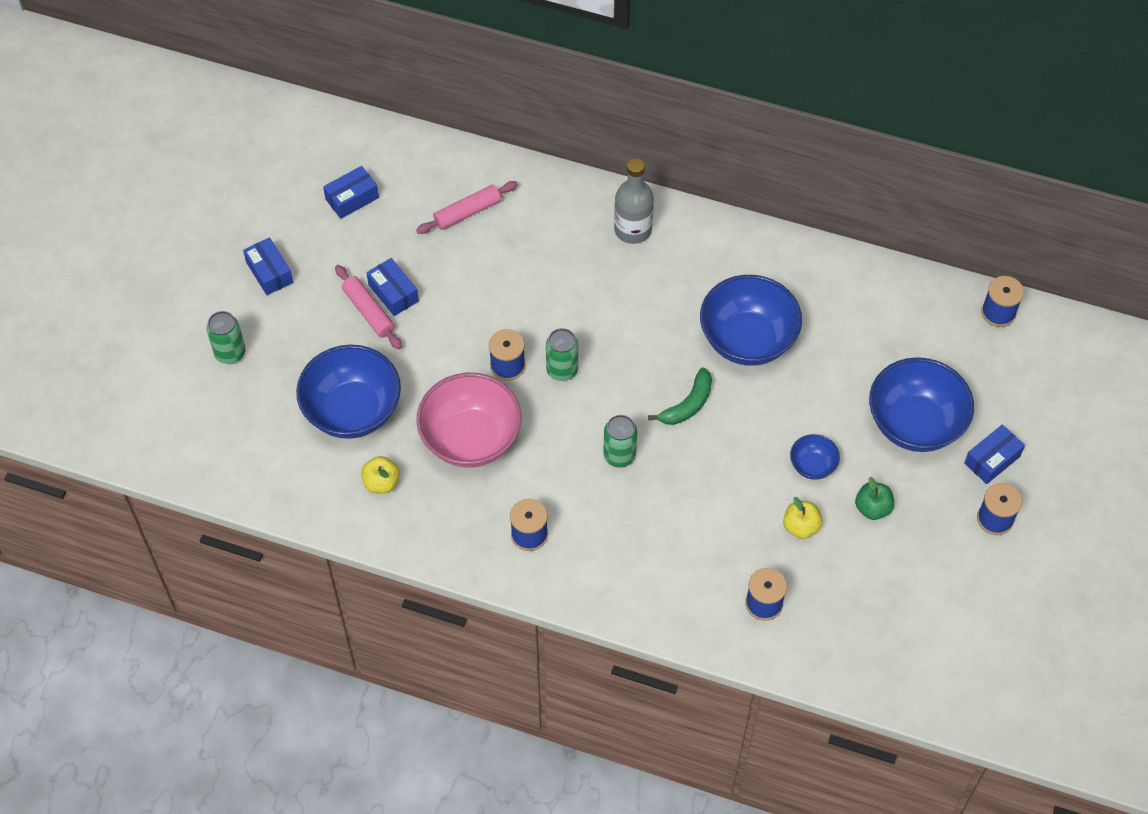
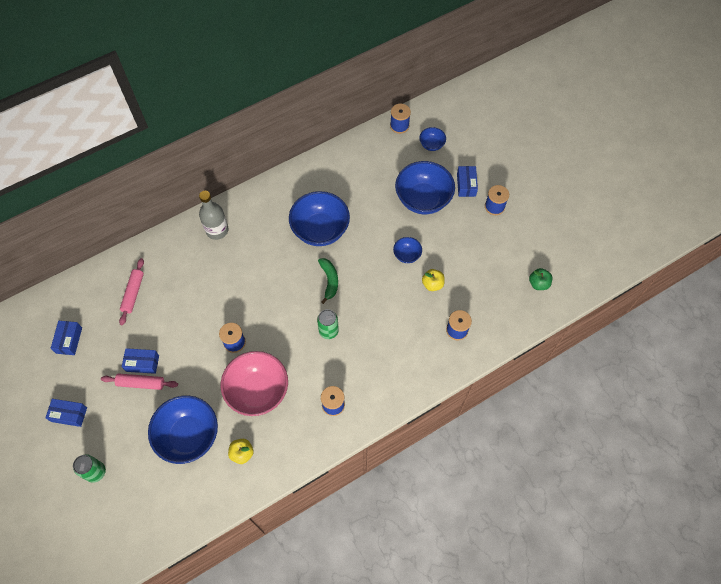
camera: 50 degrees left, 5 degrees up
(562, 370) = (260, 320): green can -> none
(872, 508) = (448, 248): green apple -> green apple (538, 283)
(1010, 372) = (431, 145): none -> blue bowl

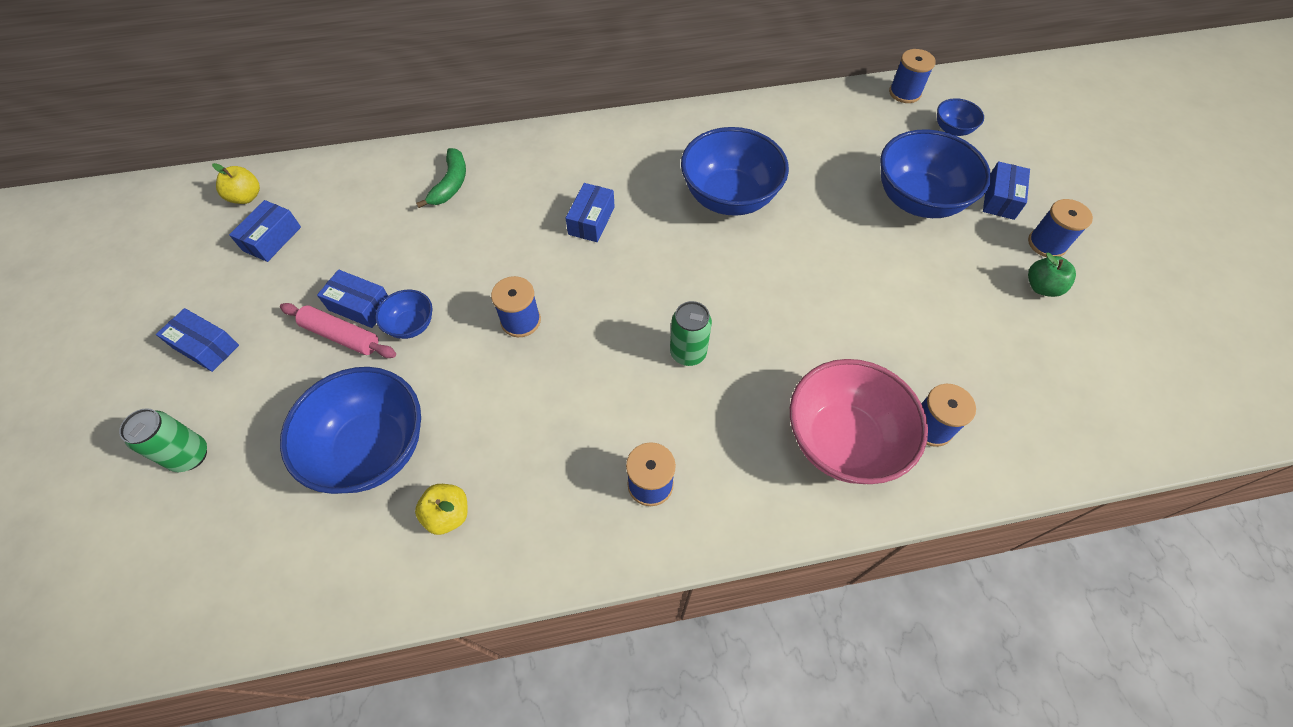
camera: 20 degrees right, 5 degrees down
(133, 293) = (400, 203): pink rolling pin -> none
(217, 230) = (567, 155): grey bottle -> none
(248, 269) = (591, 220): none -> blue box
(258, 391) = (524, 413): pink bowl -> pink bowl (842, 440)
(329, 280) = (718, 274): green banana -> green banana (450, 184)
(407, 255) = (867, 274): blue bowl -> blue bowl (411, 325)
(432, 284) = (902, 333): yellow apple -> yellow apple (246, 197)
(538, 283) = (1114, 393): green apple -> green apple (1041, 287)

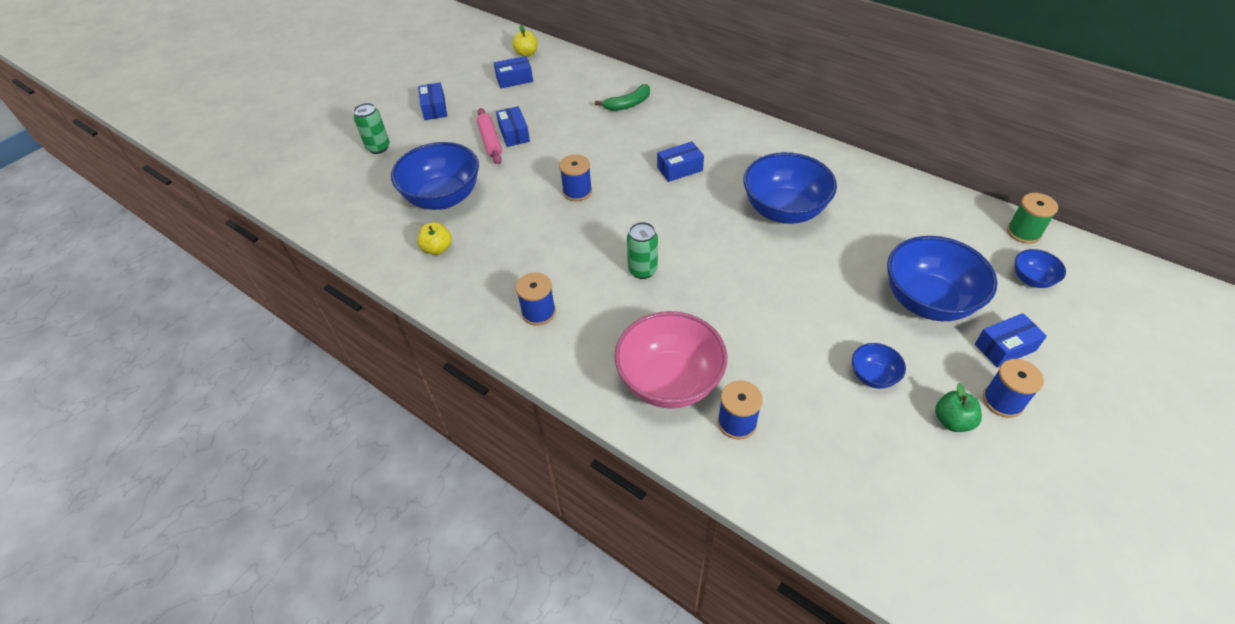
camera: 50 degrees right, 10 degrees down
(411, 325) = (525, 157): blue bowl -> blue bowl (873, 376)
(904, 93) = (1023, 232): blue spool -> green spool

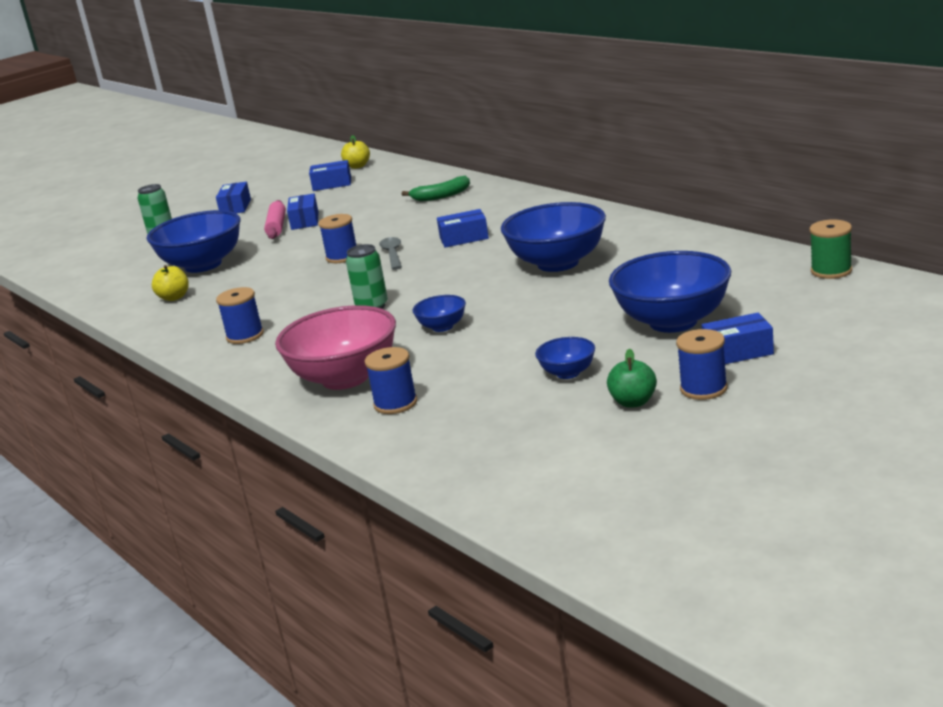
camera: 15 degrees right, 25 degrees down
(623, 190) = (392, 254): none -> grey spoon
(1031, 279) = (811, 304): blue bowl -> blue bowl (442, 327)

